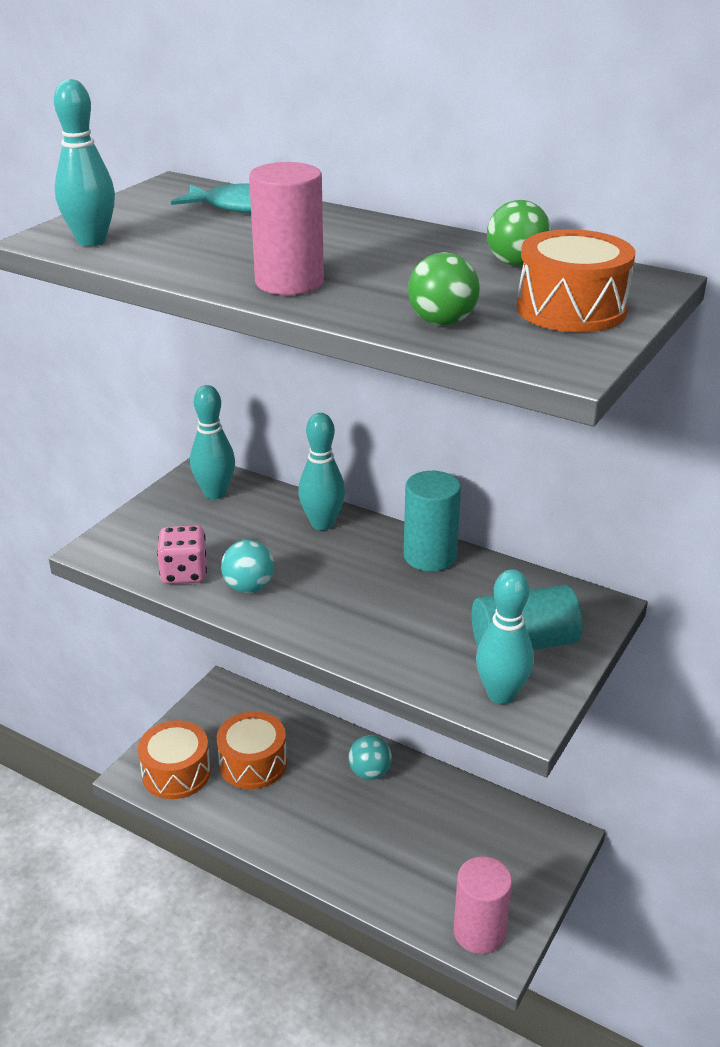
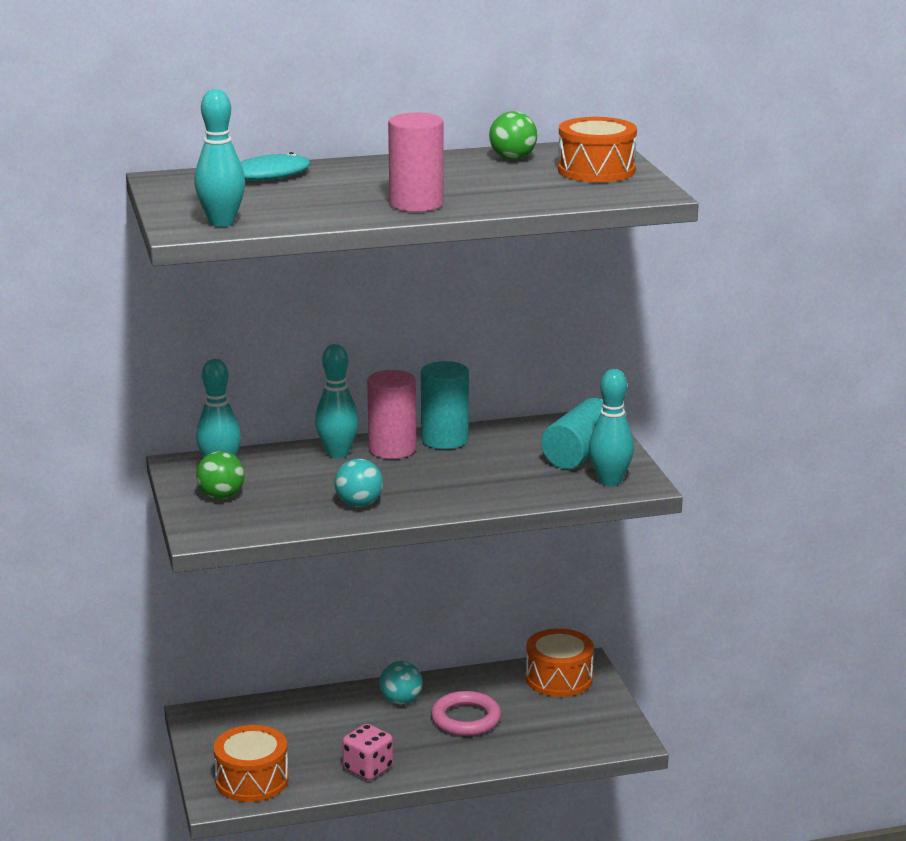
camera: 45 degrees left, 10 degrees down
(184, 573) = (297, 517): pink dice -> pink dice (368, 769)
(253, 763) = (304, 743): orange drum -> orange drum (559, 678)
(394, 827) = (466, 719): none -> pink ring
(442, 322) = (550, 195): green ball -> green ball (221, 496)
(479, 932) = (601, 737): pink cylinder -> pink cylinder (392, 449)

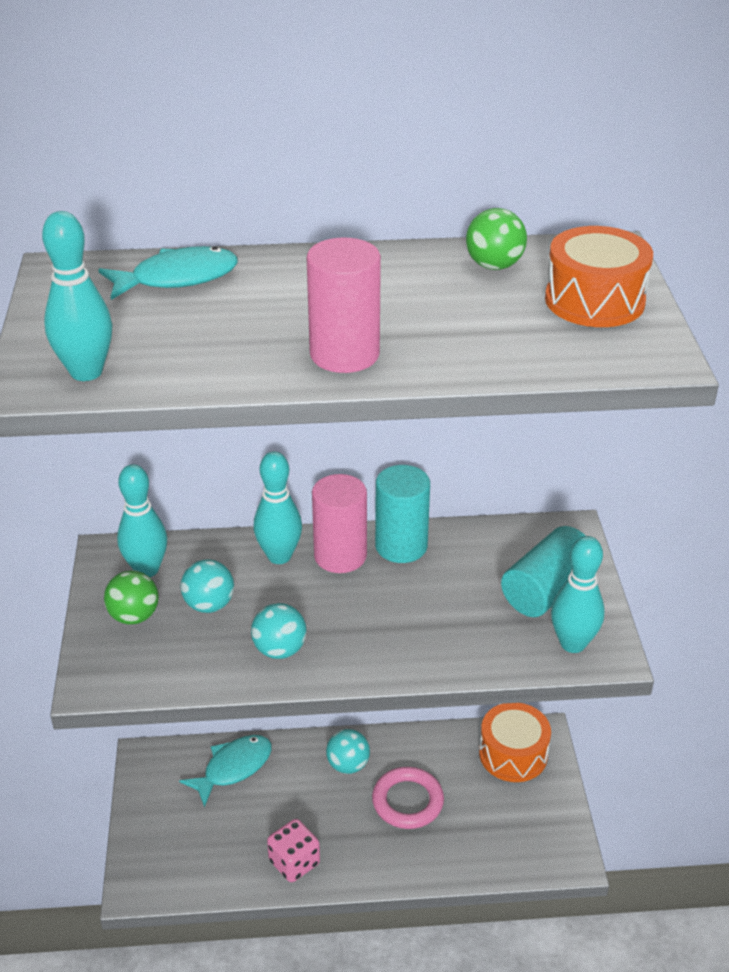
camera: 10 degrees right, 15 degrees up
(252, 780) = (175, 862): orange drum -> none
(286, 485) = (209, 605): none -> turquoise ball
(288, 713) = (233, 768): none -> turquoise fish

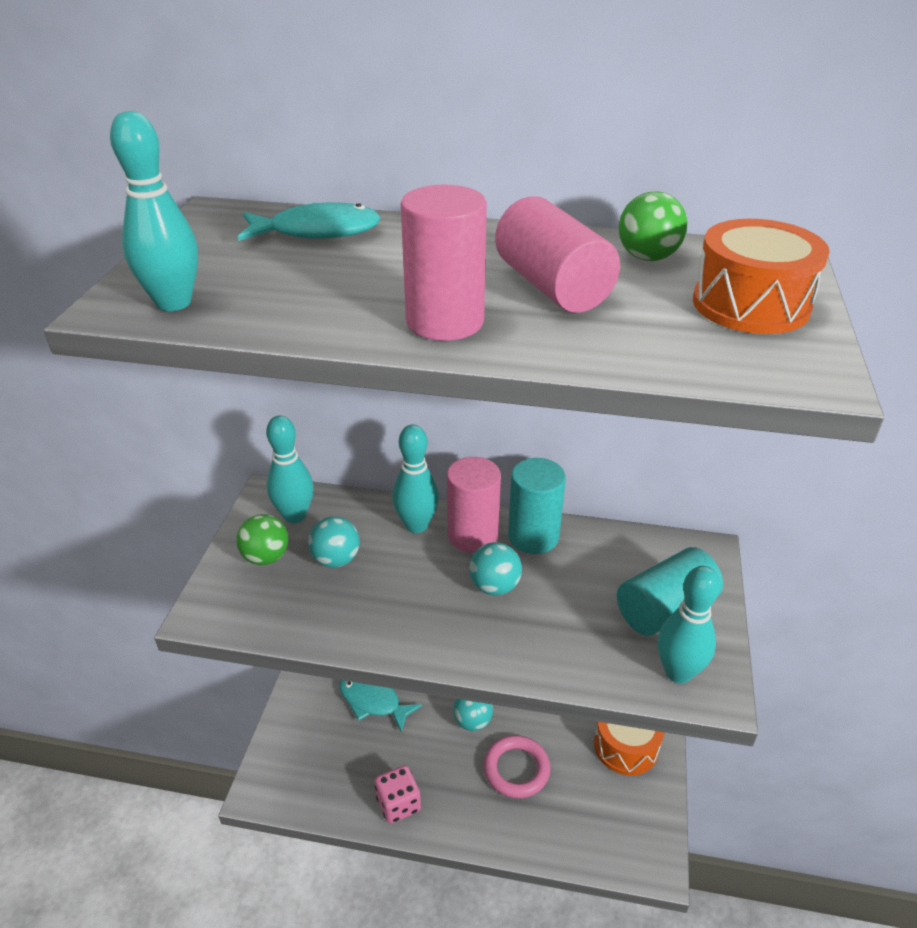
camera: 15 degrees right, 0 degrees up
(233, 768) = (373, 701): turquoise fish -> turquoise fish turned 120 degrees counterclockwise
(279, 650) = (383, 617): turquoise ball -> turquoise ball (494, 586)
(422, 307) = (552, 287): none -> pink cylinder

